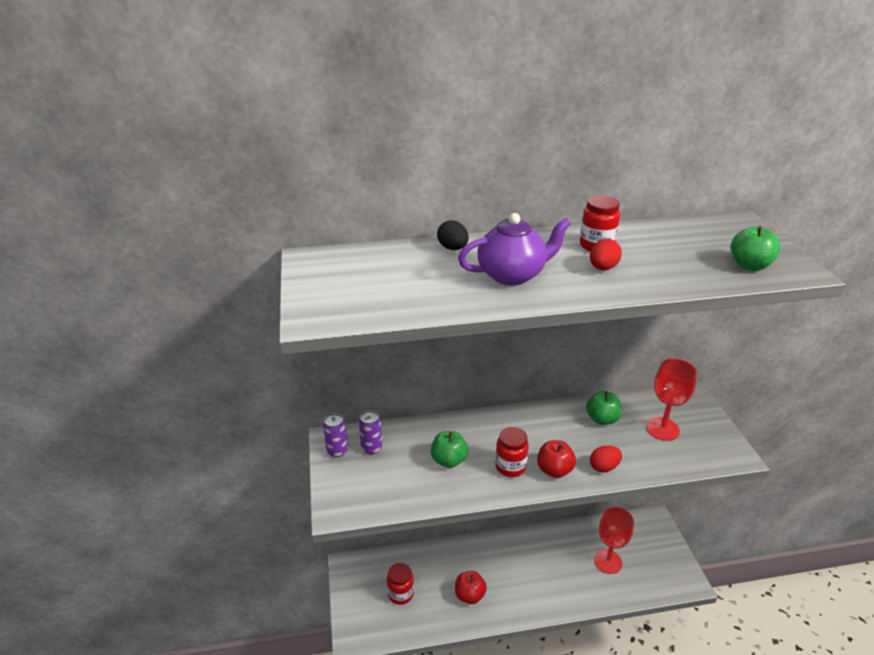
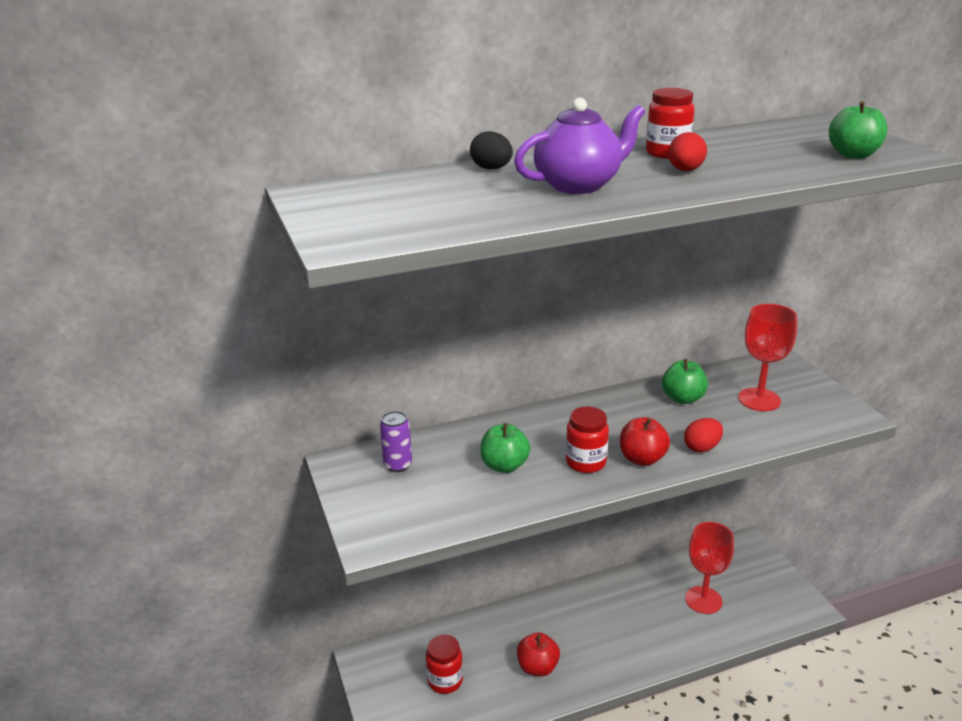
camera: 10 degrees left, 5 degrees down
(337, 451) = (352, 474): purple can -> none

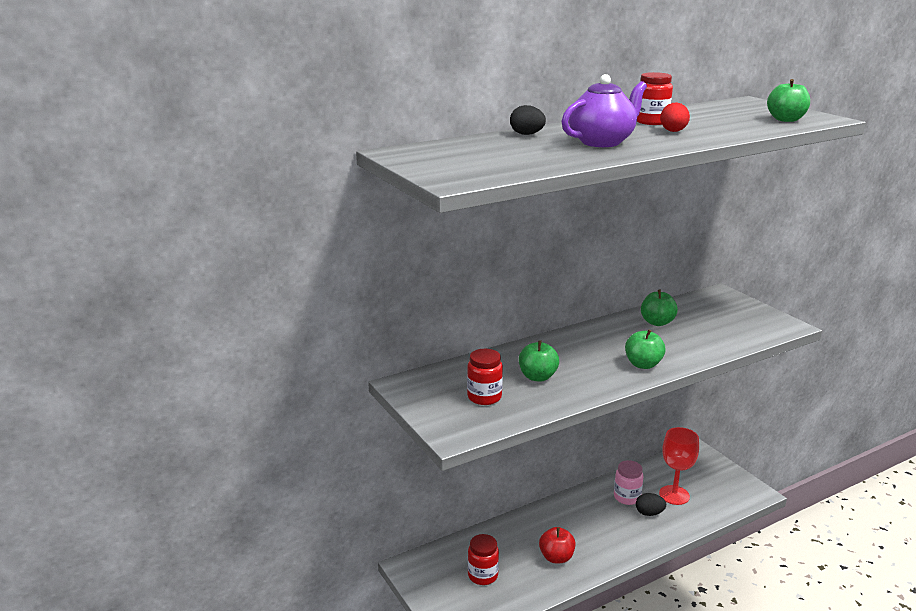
camera: 10 degrees left, 5 degrees down
(398, 465) = (451, 383): purple can -> none
(585, 462) = (600, 370): red jar -> red jar (484, 397)
(642, 459) = (643, 364): red apple -> green apple
(644, 597) = (627, 497): none -> pink jar
(666, 621) = (649, 513): none -> black egg
(702, 448) = (685, 354): red egg -> none
(759, 400) = (715, 319): red goblet -> none

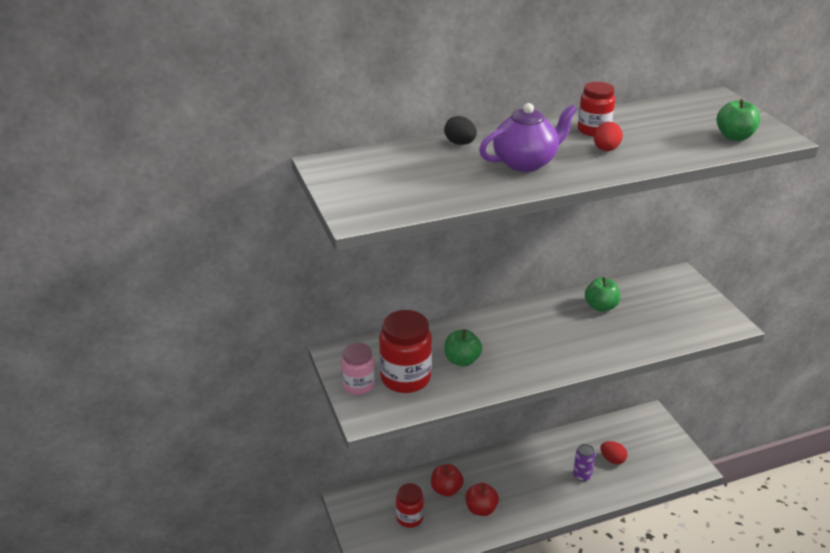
camera: 10 degrees right, 10 degrees up
(484, 397) = (405, 378): red jar -> red jar, size x1.60
(514, 543) = (446, 489): none -> red apple
(627, 497) = (566, 456): pink jar -> pink jar (358, 385)
(643, 364) = (566, 357): green apple -> none
(649, 513) = (582, 475): black egg -> purple can
(674, 495) = (612, 459): red goblet -> red egg

